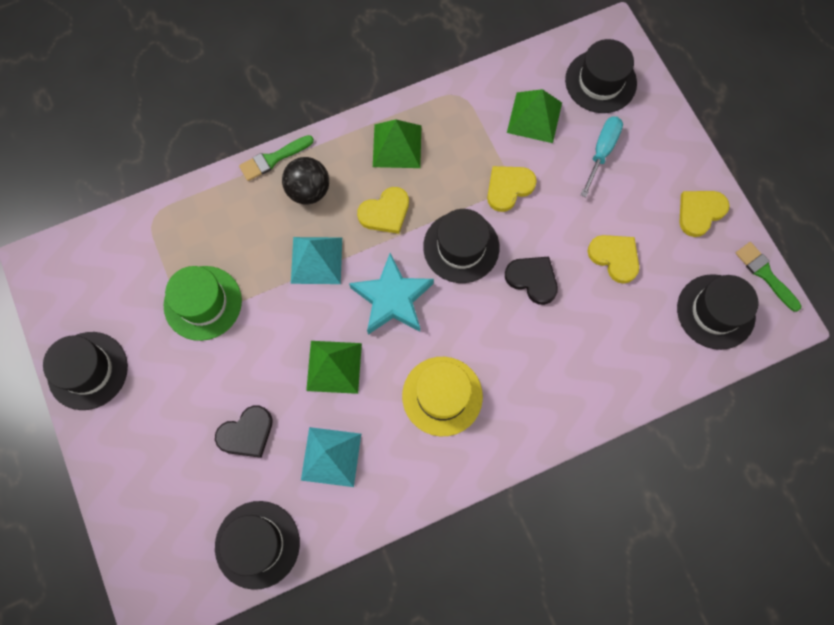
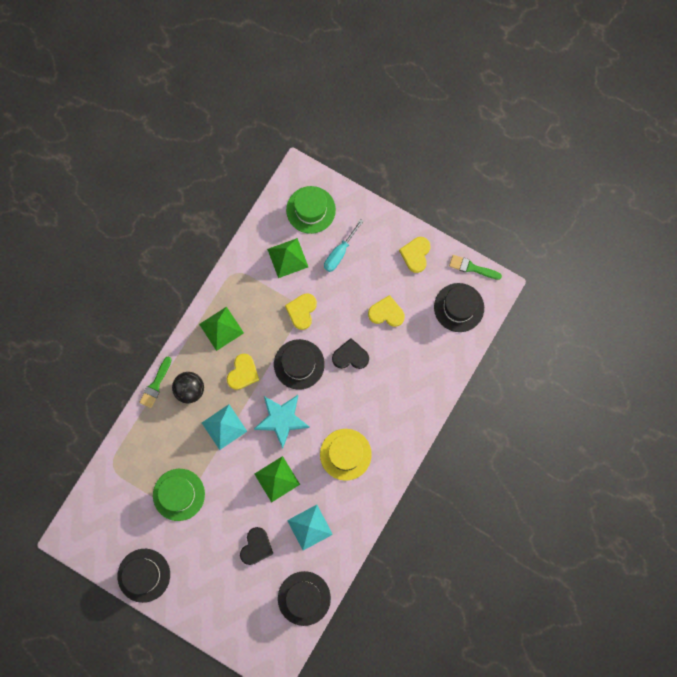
camera: 35 degrees left, 5 degrees up
(600, 81) = (311, 210): black hat -> green hat
(602, 151) = (339, 253): turquoise screwdriver -> turquoise screwdriver turned 135 degrees counterclockwise

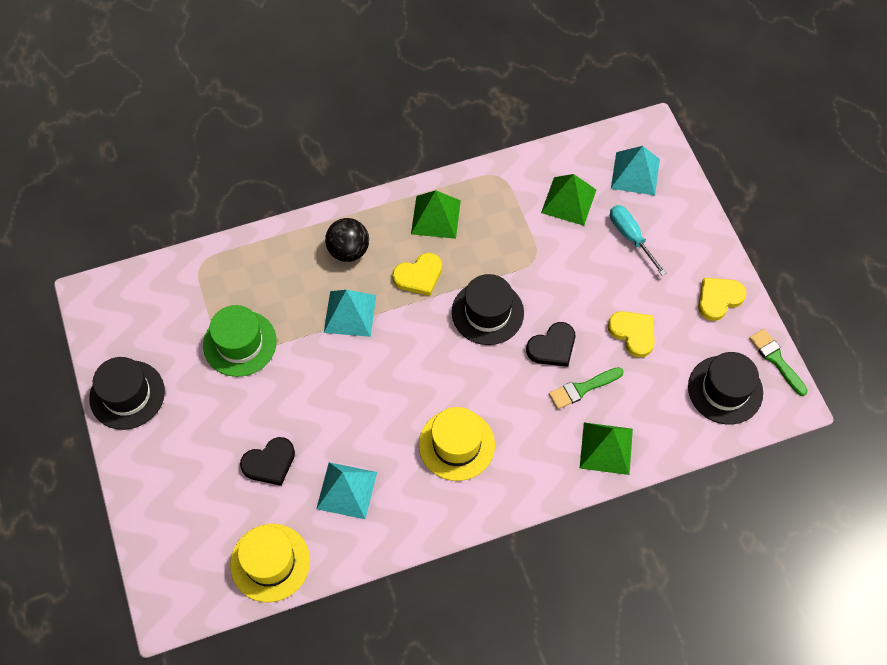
camera: 40 degrees right, 15 degrees down
(155, 384) = (318, 220): green brush -> green brush (582, 388)
(277, 479) = (357, 410): green pyramid -> green pyramid (606, 448)
(282, 419) = (418, 354): turquoise star -> none
(302, 311) = (538, 263): yellow heart -> none
(304, 598) = (270, 562): black hat -> yellow hat
(311, 210) = (635, 173): green hat -> turquoise pyramid
(339, 253) = (630, 236): turquoise screwdriver -> turquoise screwdriver turned 75 degrees clockwise
(350, 356) = (552, 347): black heart -> black heart turned 105 degrees clockwise

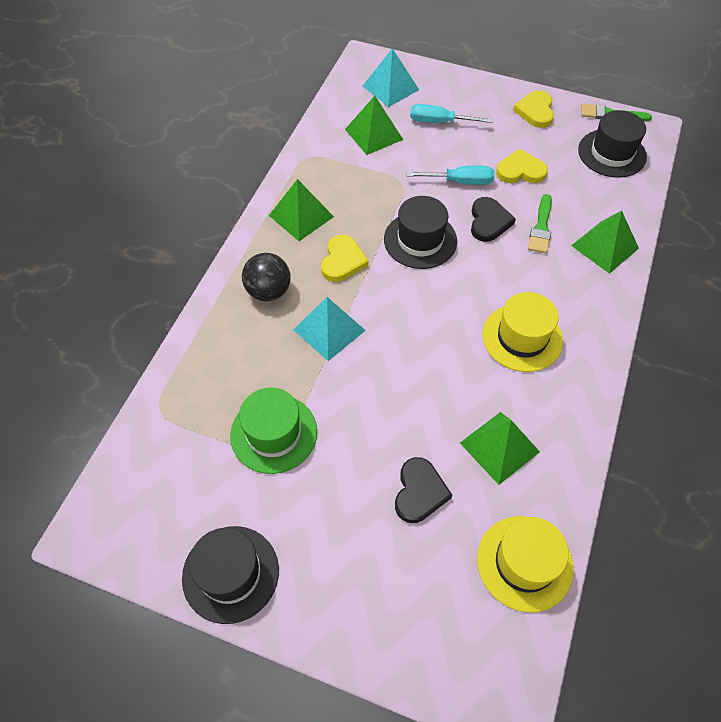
camera: 50 degrees left, 5 degrees down
(346, 490) = (499, 447): turquoise pyramid -> green pyramid
(577, 298) = (461, 181): none -> turquoise screwdriver

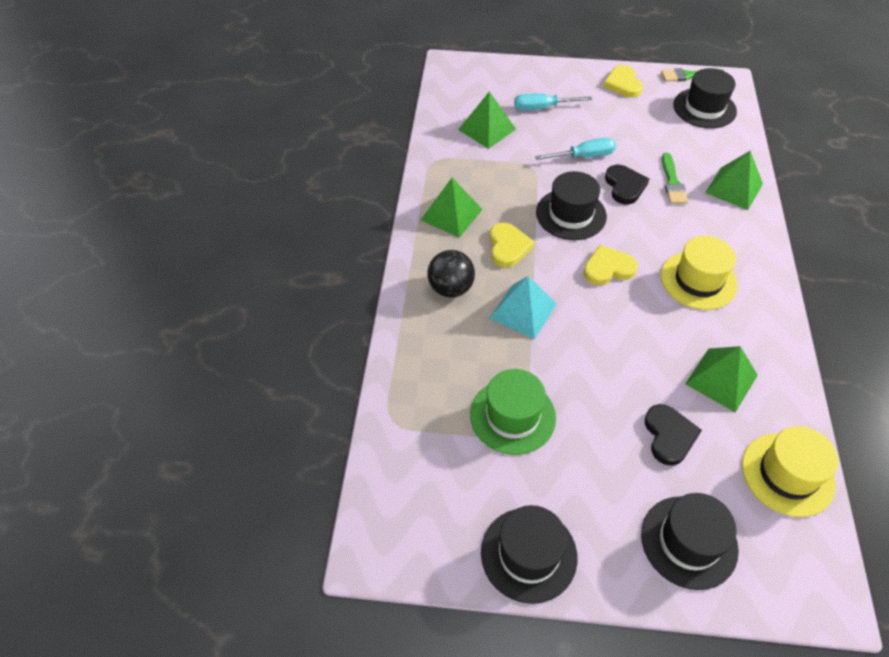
camera: 15 degrees left, 5 degrees down
(390, 87) = (484, 85): turquoise pyramid -> none
(391, 604) = (689, 542): none -> black hat
(520, 171) = (633, 137): yellow heart -> yellow heart (608, 268)

